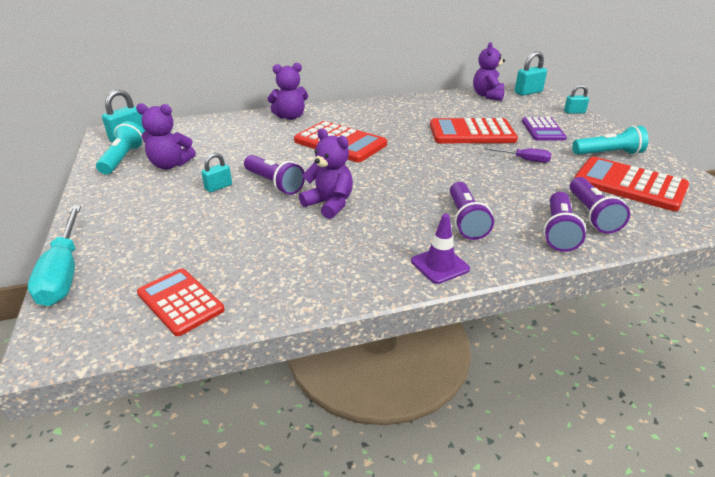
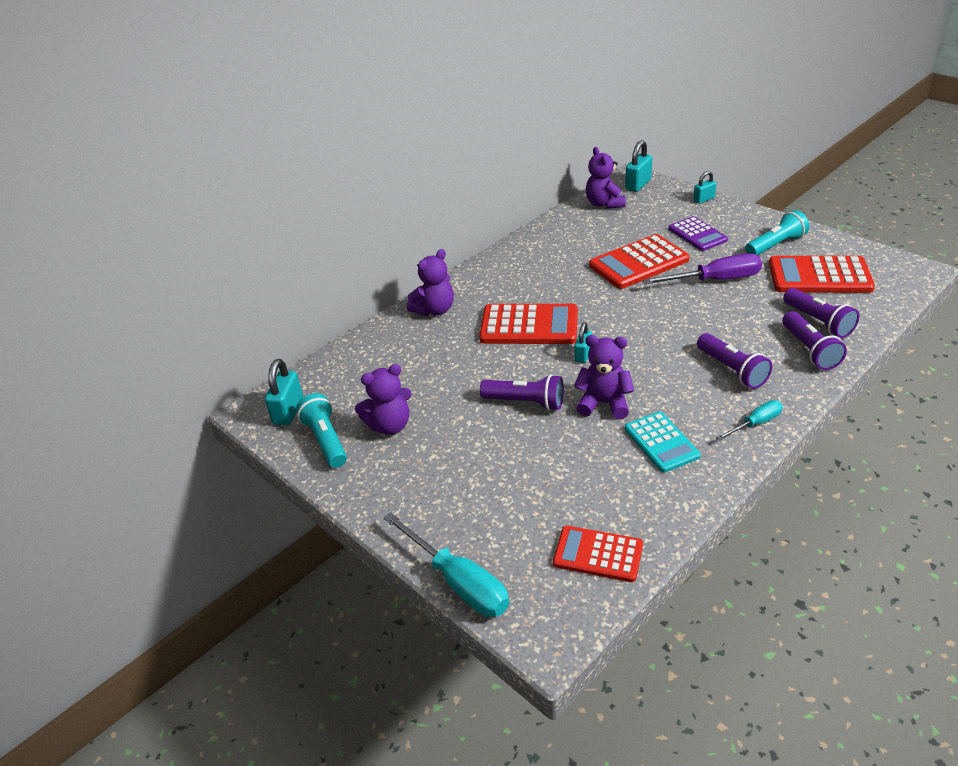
camera: 25 degrees left, 5 degrees up
(218, 187) = (477, 430): turquoise padlock -> turquoise padlock (583, 355)
(339, 246) = (661, 442): none -> turquoise calculator
(440, 265) = (755, 423): purple traffic cone -> turquoise screwdriver
(524, 160) = (715, 280): purple screwdriver -> purple screwdriver, size x1.78

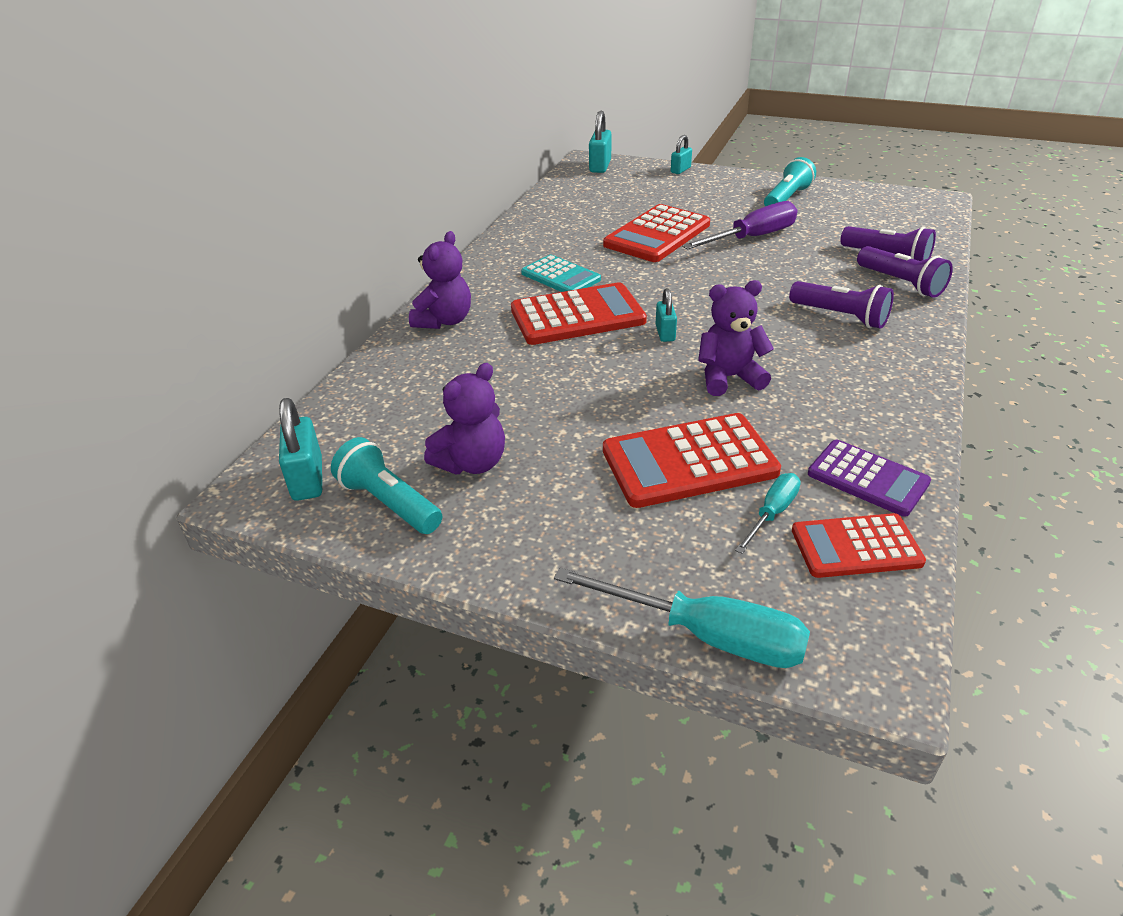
camera: 25 degrees left, 0 degrees up
(525, 402) = (634, 396): purple flashlight -> none
(604, 204) = (576, 187): purple teddy bear -> none
(661, 442) = (826, 404): turquoise calculator -> turquoise calculator (560, 276)
(697, 234) = (699, 201): purple calculator -> purple calculator (867, 478)
(755, 423) = (909, 362): turquoise screwdriver -> turquoise screwdriver (772, 513)
(819, 276) = (852, 218): red calculator -> red calculator (689, 461)

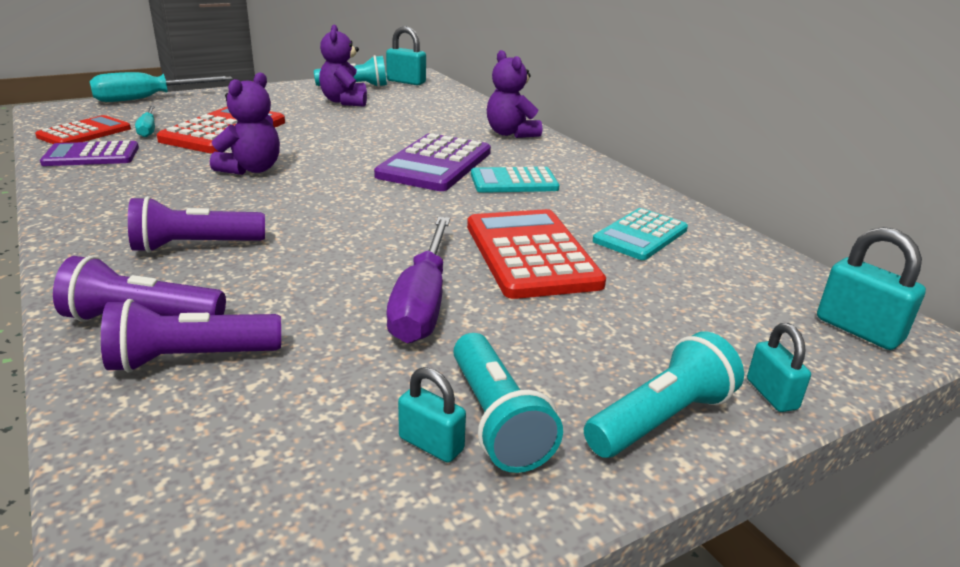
camera: 125 degrees right, 10 degrees down
(577, 316) = (435, 164): red calculator -> purple calculator
(580, 220) = (640, 235): none -> turquoise calculator
(665, 333) = (346, 177): turquoise padlock -> turquoise padlock (431, 444)
(731, 180) = (660, 419): none -> turquoise flashlight

